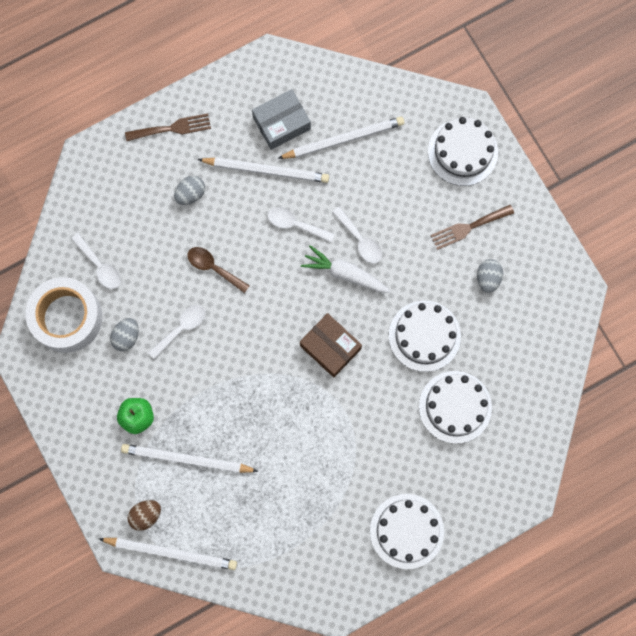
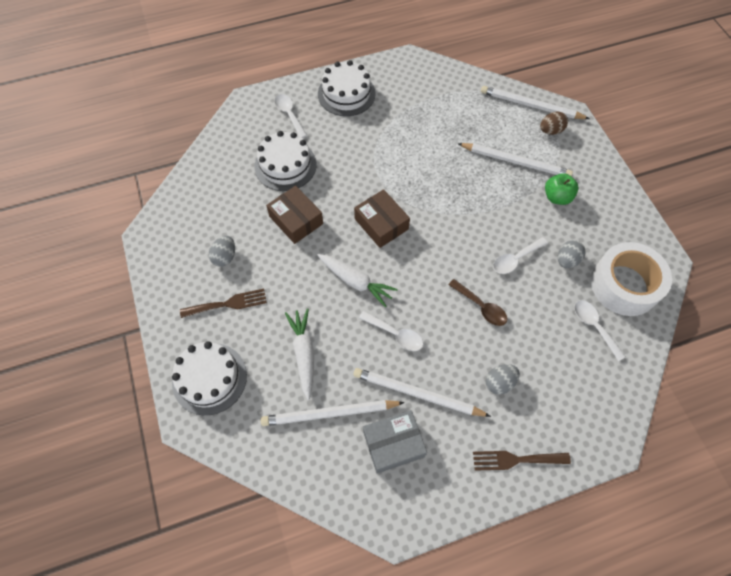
camera: 170 degrees left, 15 degrees down
(360, 240) = (335, 309): white spoon -> white spoon (289, 114)
(380, 190) = (304, 353): none -> white carrot
(424, 336) = (296, 220): white cake -> brown box

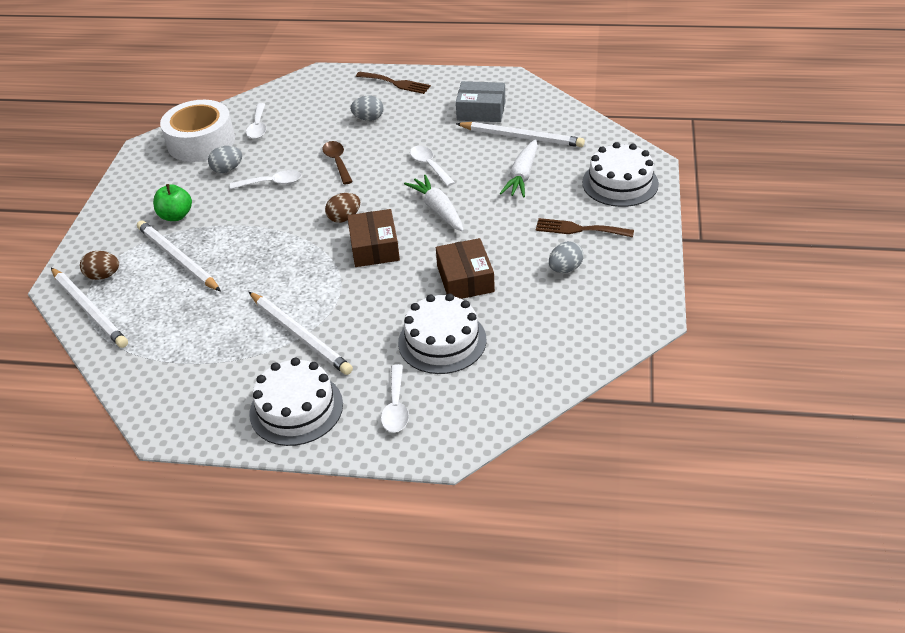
camera: 150 degrees left, 20 degrees down
(417, 394) = (440, 129): white pencil -> white pencil (300, 335)
(425, 244) = (344, 218): none -> brown egg

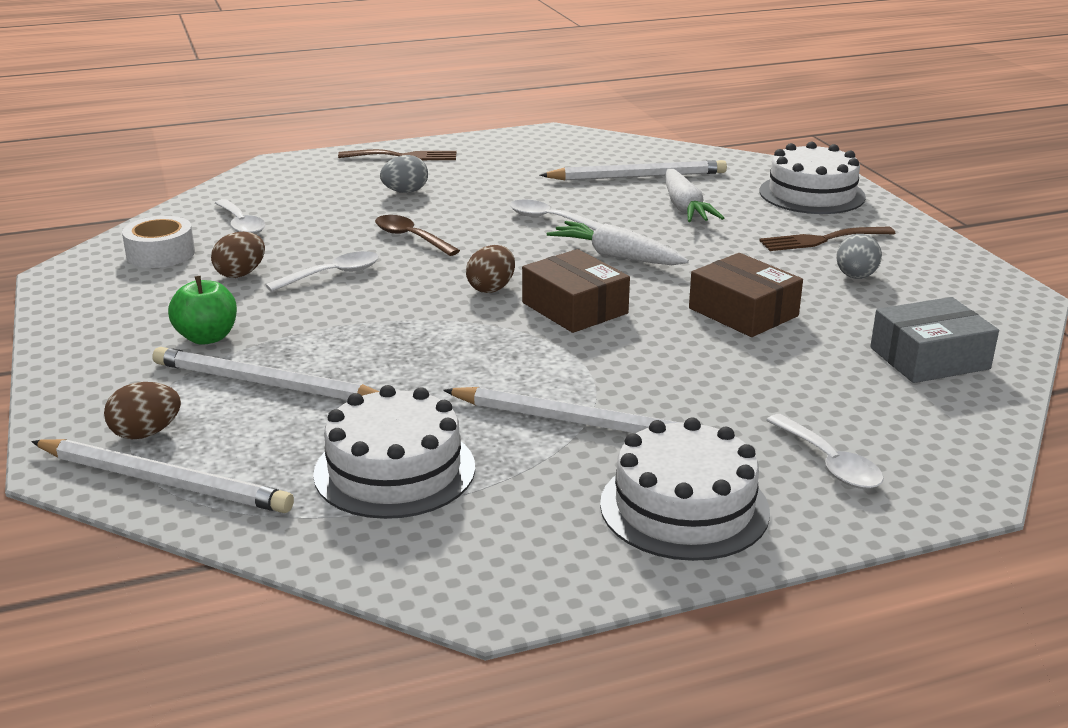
camera: 30 degrees left, 15 degrees down
(201, 142) = (161, 254): white tape -> white tape, size x0.58
(227, 169) = (241, 274): grey egg -> brown egg
(442, 341) = (797, 379): white cake -> white cake (394, 470)
(481, 111) = (553, 163): grey box -> grey box (929, 358)

